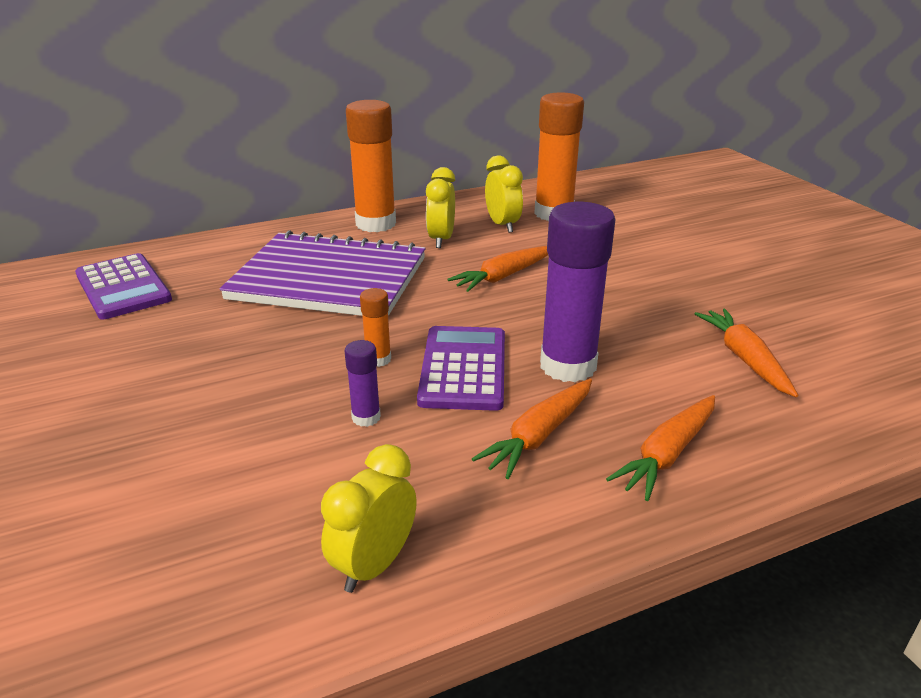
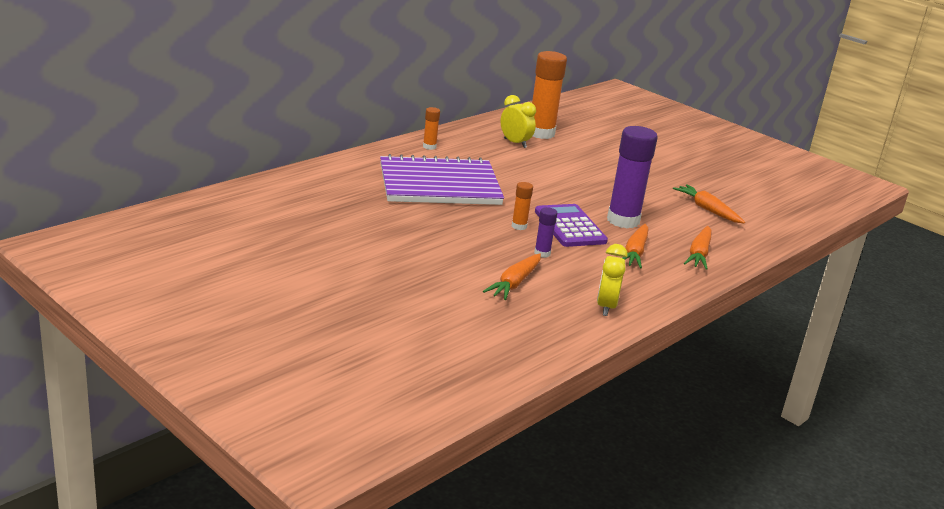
camera: 25 degrees left, 5 degrees down
(123, 287) = (307, 199): purple calculator -> none
(376, 224) = (429, 147): orange glue stick -> orange glue stick, size x0.46
(441, 240) = (485, 155): yellow clock -> none
(503, 276) = (546, 176): orange carrot -> orange carrot (514, 283)

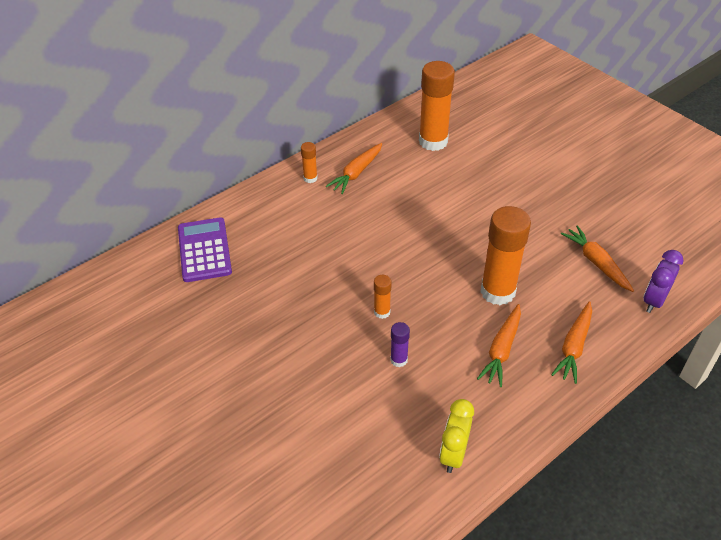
camera: 10 degrees right, 20 degrees up
(439, 184) = (309, 244): purple notebook -> none
(514, 283) = (360, 417): orange carrot -> orange carrot (356, 173)
(515, 143) = (402, 162): yellow clock -> none
(570, 226) = (437, 308): purple calculator -> purple calculator (204, 250)
(623, 221) = (497, 291): purple glue stick -> orange glue stick
(763, 233) = (654, 301): none -> purple clock

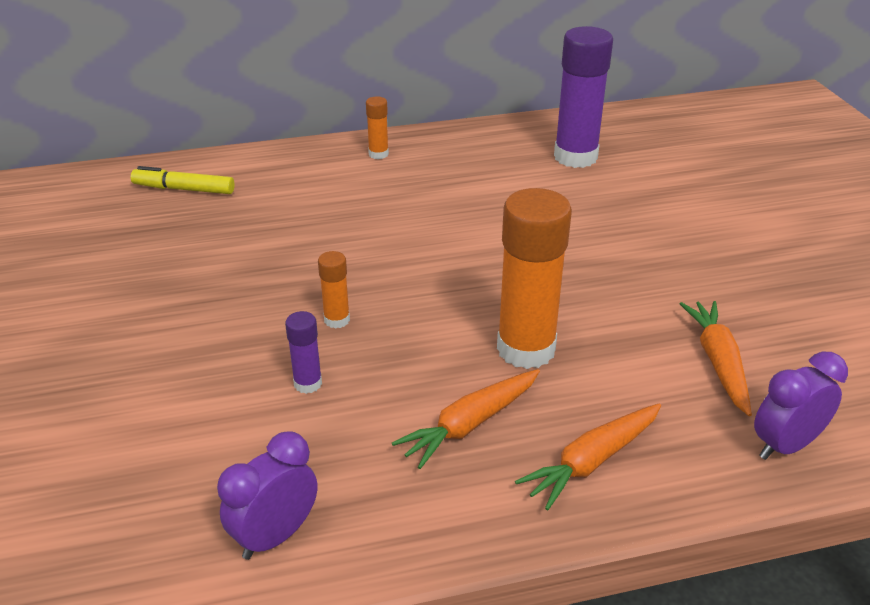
camera: 25 degrees right, 10 degrees down
(204, 250) = (184, 189): purple calculator -> yellow marker
(356, 173) = (442, 163): orange carrot -> none
(433, 141) = (575, 157): orange glue stick -> purple glue stick
(453, 454) = (275, 536): yellow clock -> purple clock

